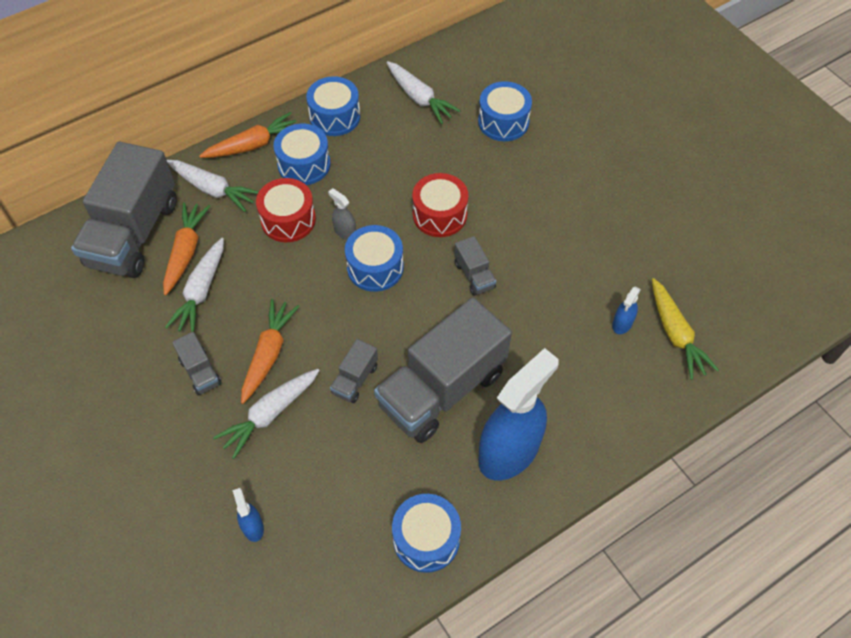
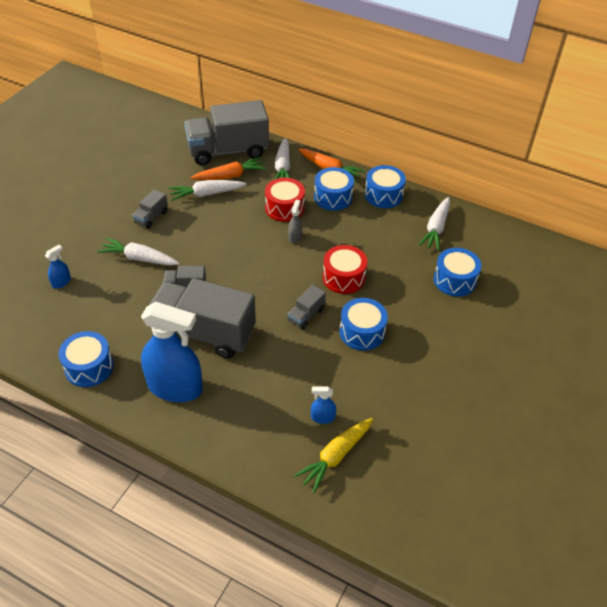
camera: 60 degrees right, 10 degrees down
(268, 354) = (181, 240): orange carrot -> none
(375, 267) = (277, 262): blue drum -> blue drum (362, 332)

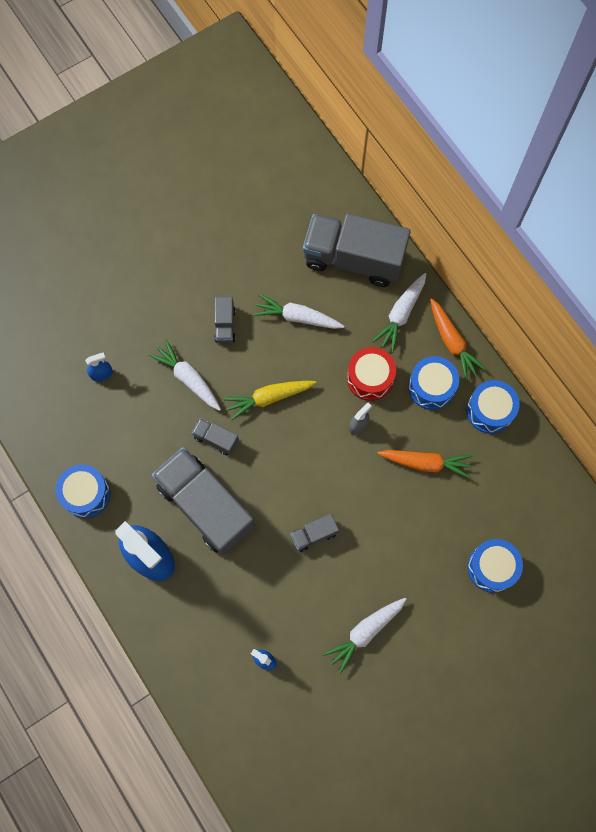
camera: 30 degrees right, 25 degrees up
(151, 217) = (225, 325): grey truck -> grey truck turned 60 degrees counterclockwise
(230, 176) = (336, 301): orange carrot -> orange carrot (425, 463)
(335, 456) = (254, 706): yellow carrot -> yellow carrot (269, 398)
(343, 278) = (378, 506): red drum -> none
(362, 332) = (356, 583): blue drum -> none
(436, 228) = (518, 487): white carrot -> white carrot (365, 632)

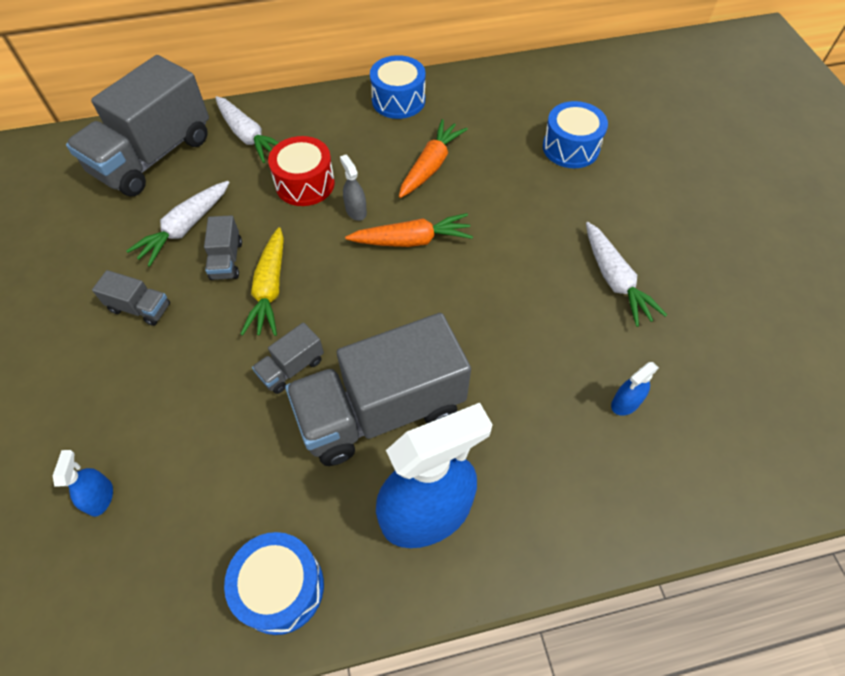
camera: 70 degrees left, 15 degrees down
(188, 378) = (184, 376): white carrot -> none
(314, 534) = (472, 295): grey truck -> grey truck (226, 260)
(431, 387) = (346, 136): blue drum -> none
(452, 342) = (307, 106): orange carrot -> orange carrot (412, 240)

